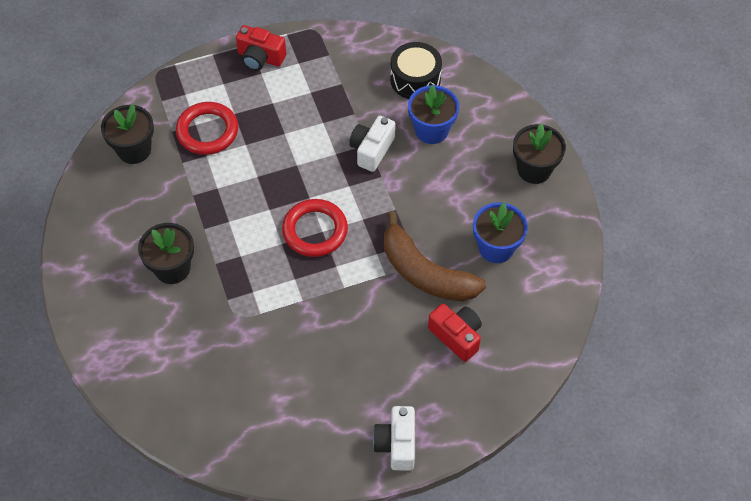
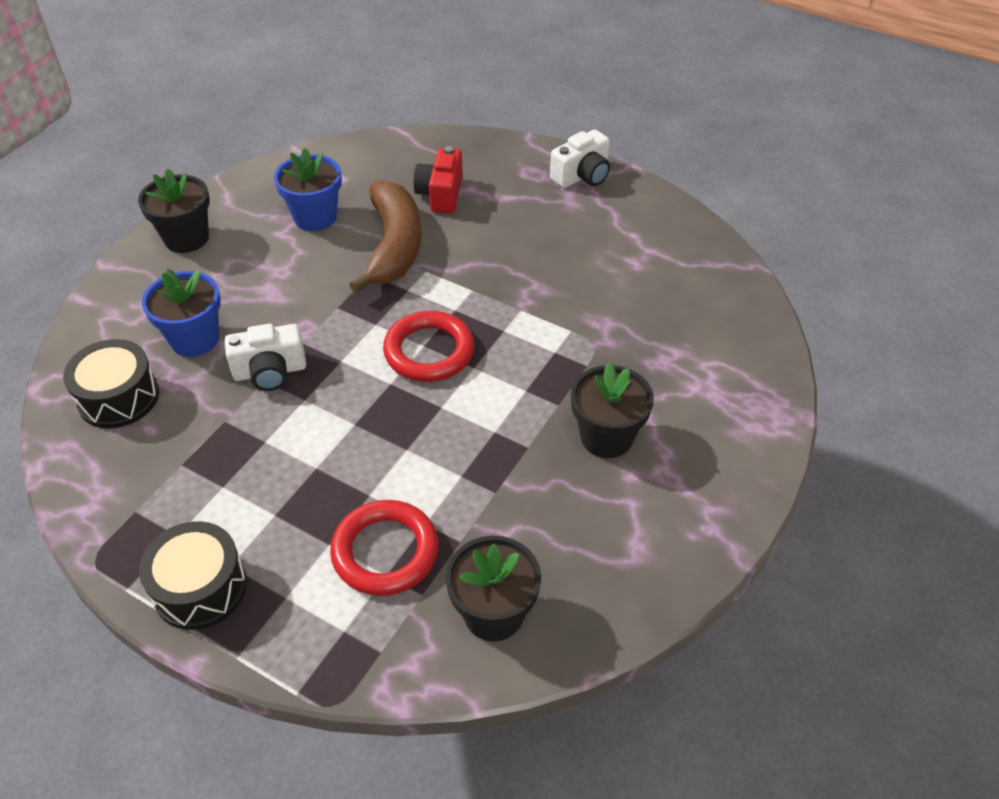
camera: 130 degrees left, 10 degrees down
(260, 58) = (200, 587): red camera -> black drum

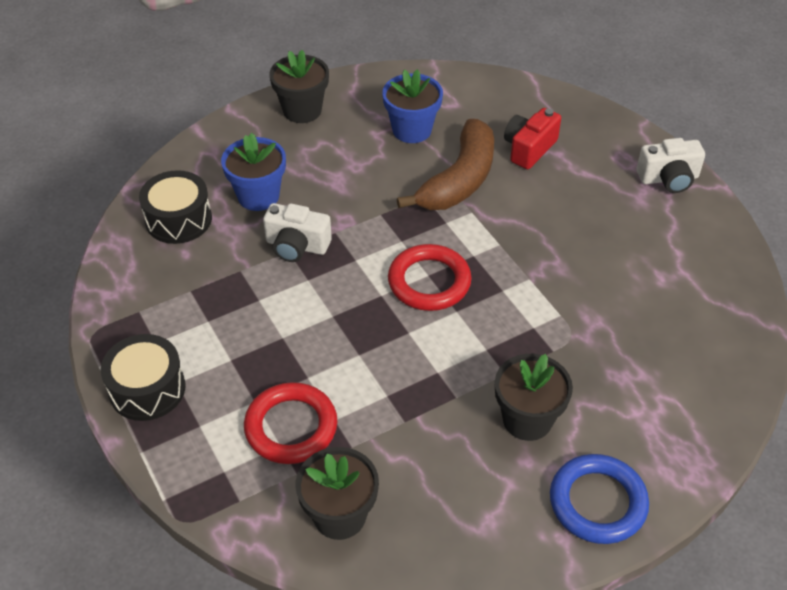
camera: 30 degrees right, 0 degrees up
(717, 481) = (597, 502): none -> blue ring

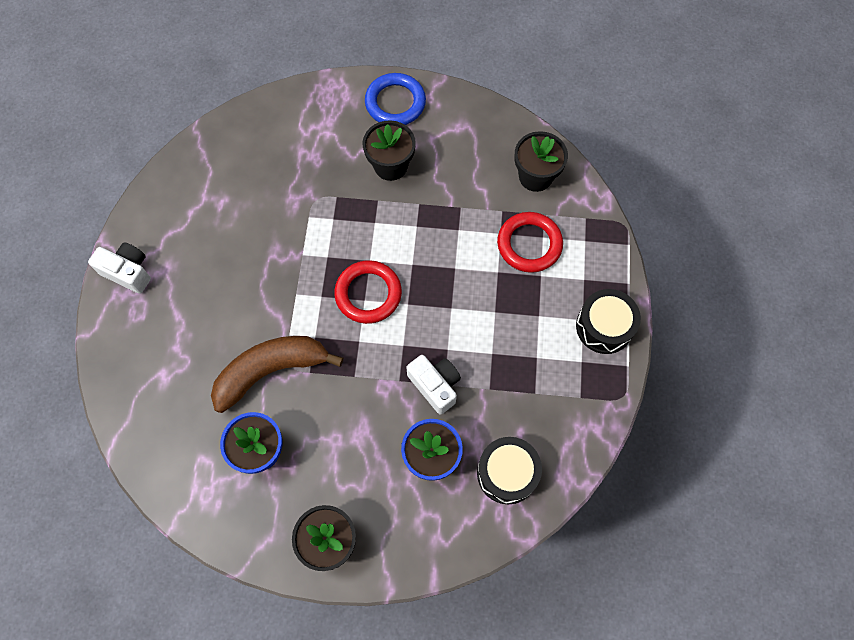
camera: 145 degrees left, 20 degrees up
(529, 149) = (192, 367): red camera -> none

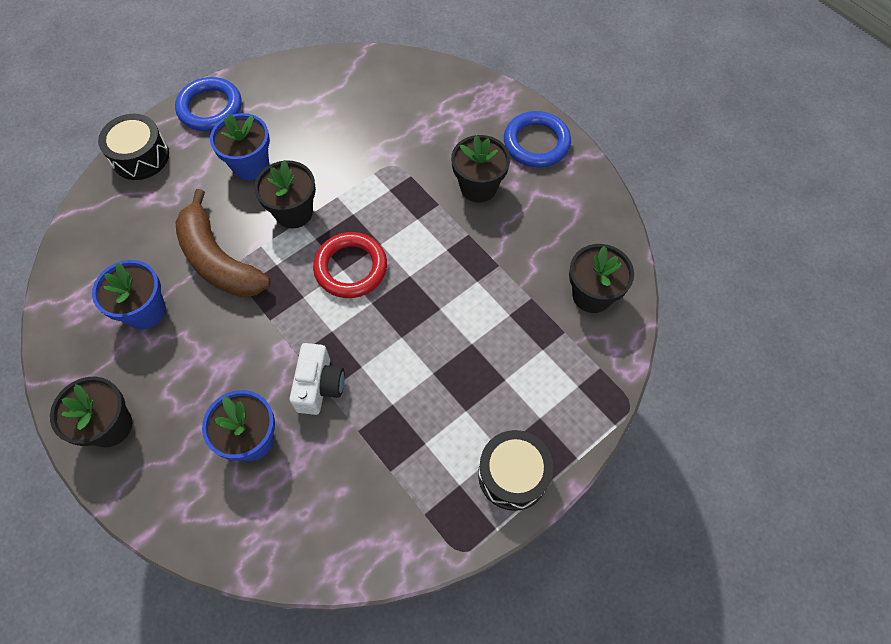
camera: 45 degrees right, 5 degrees down
(128, 272) = (210, 108): white camera -> blue ring
(212, 287) = (250, 165): none -> blue flower pot
(271, 371) = (218, 260): brown banana -> brown banana turned 150 degrees counterclockwise
(285, 292) = (294, 212): none -> black flower pot
(507, 473) = (293, 513): black drum -> black drum (140, 157)
(529, 244) = (524, 345): red ring -> none

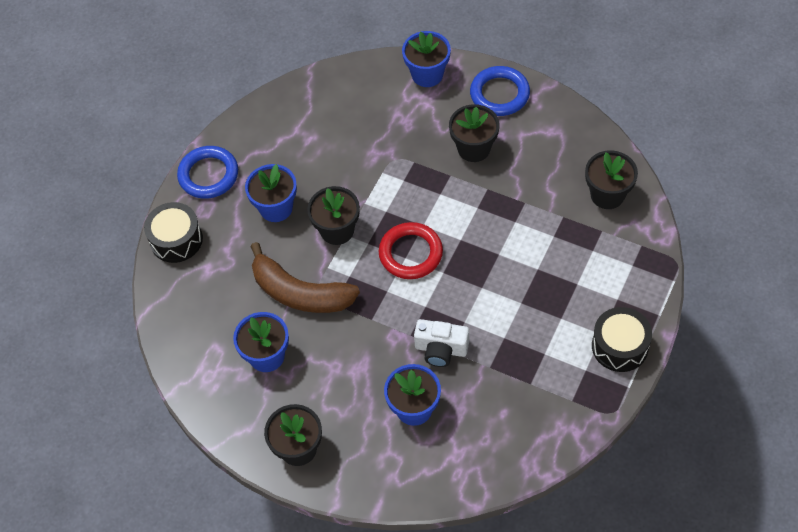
camera: 20 degrees left, 5 degrees down
(319, 386) = (441, 349): white camera -> white camera turned 120 degrees clockwise
(475, 95) = (427, 74): none -> blue flower pot

